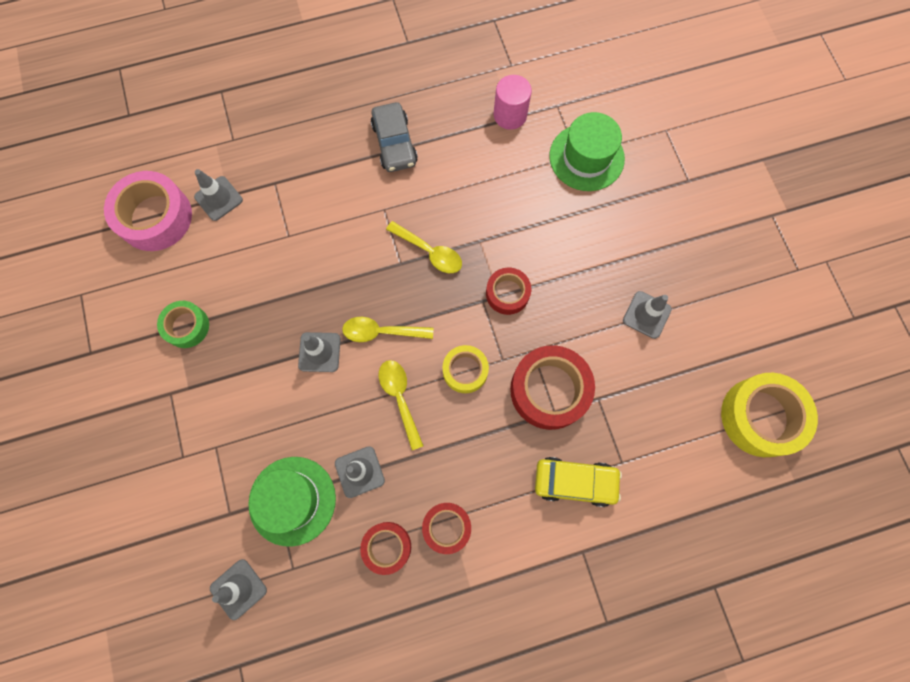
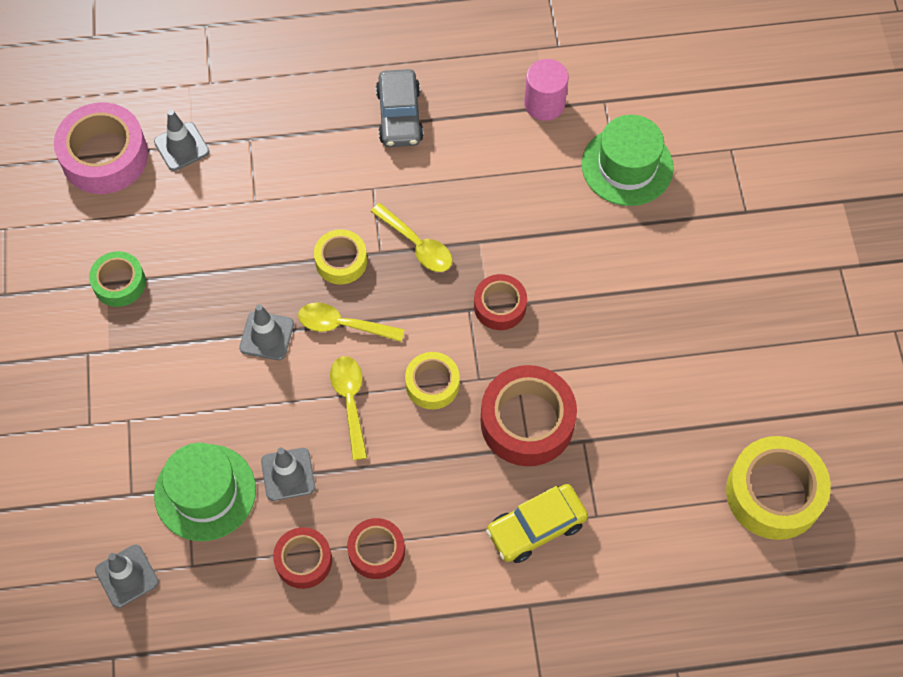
camera: 10 degrees right, 10 degrees down
(369, 276) = (341, 261): none -> yellow tape
(575, 482) = (536, 527): yellow car -> yellow car turned 135 degrees clockwise
(646, 315) = (661, 356): grey traffic cone -> none

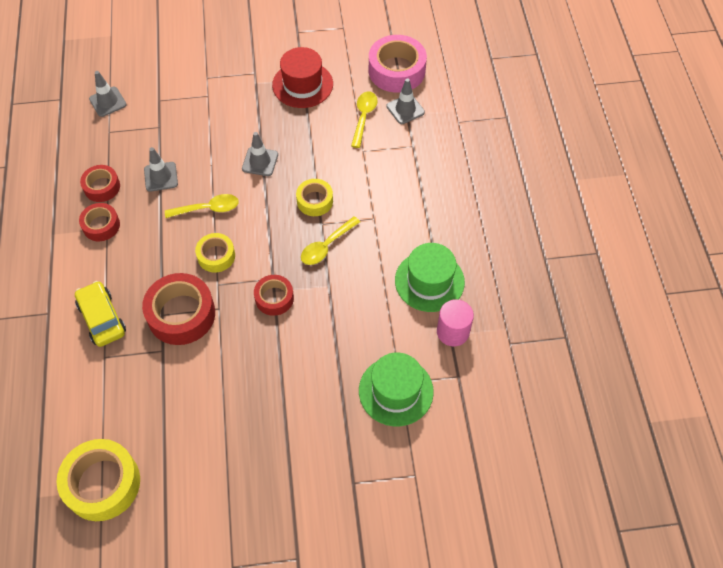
camera: 90 degrees right, 5 degrees down
(119, 283) = (302, 84): green tape -> red hat
(205, 492) = (155, 135): green hat -> green hat (429, 281)
(343, 325) = (265, 203): yellow spoon -> yellow spoon (364, 117)
(399, 116) = (436, 234): grey car -> none

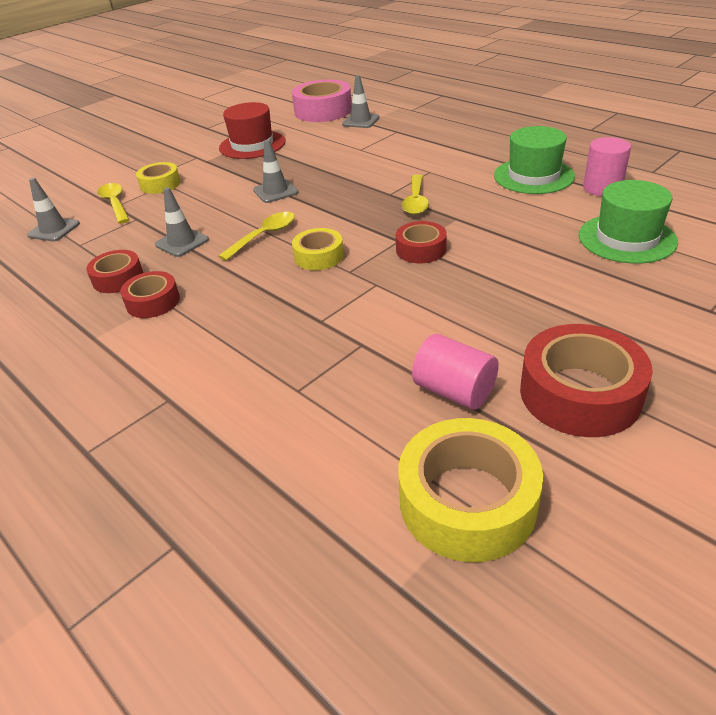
camera: 35 degrees left, 20 degrees down
(102, 318) = (250, 363): yellow car -> none
(167, 420) = (454, 391): none -> pink cylinder
(181, 314) = (342, 309): red tape -> red tape (580, 393)
(315, 201) = (362, 186): yellow tape -> yellow tape (160, 184)
(364, 117) = (333, 136): yellow spoon -> yellow spoon (115, 203)

